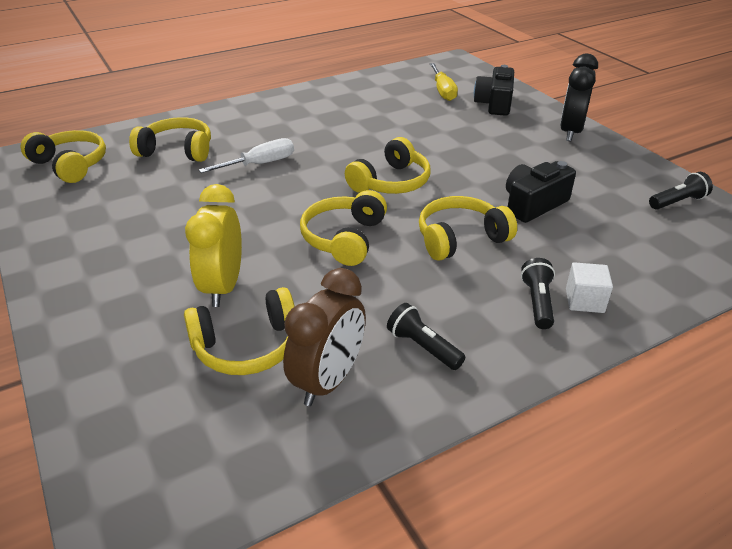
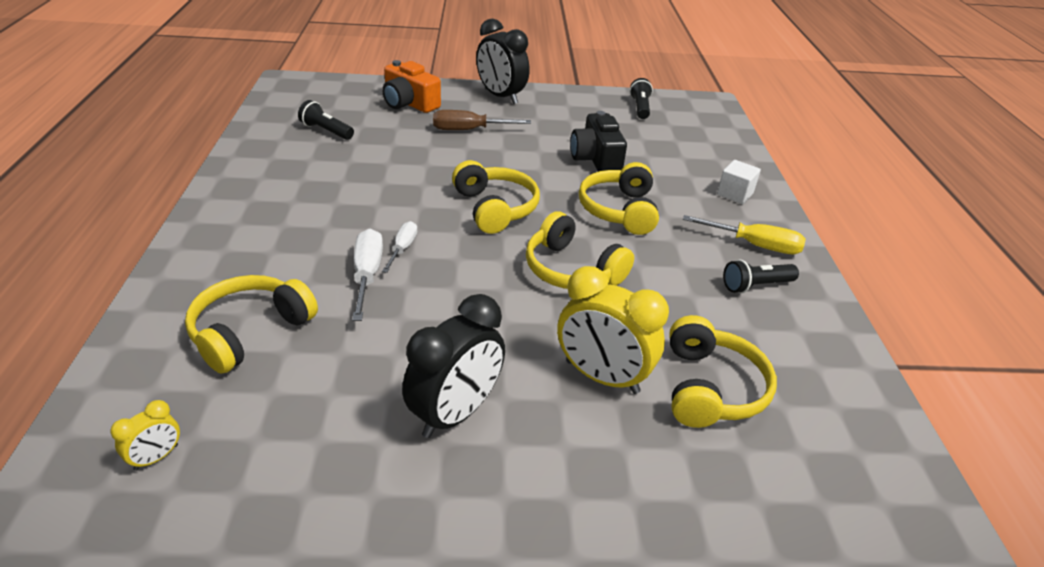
camera: 65 degrees left, 0 degrees up
(70, 165) = (156, 457): yellow headphones -> yellow clock
(149, 238) = (455, 413): none -> black clock
(300, 165) = (402, 249): none -> white screwdriver
(328, 381) = (779, 352): brown clock -> none
(443, 91) = (347, 114): yellow screwdriver -> yellow screwdriver (754, 245)
(491, 137) = (469, 130): none -> brown screwdriver
(494, 104) = (409, 103): black camera -> orange camera
(537, 302) = (726, 213): black flashlight -> black flashlight (326, 131)

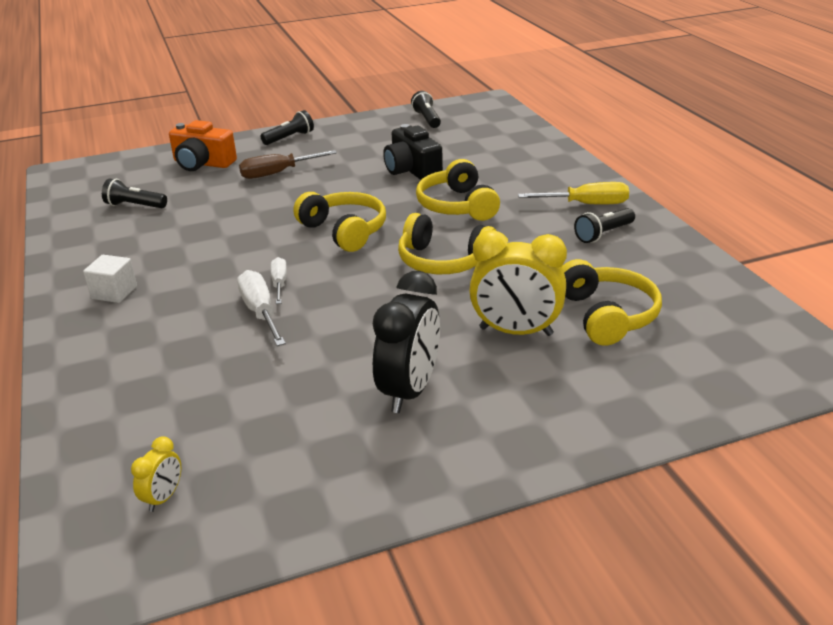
camera: 15 degrees left, 5 degrees down
(250, 332) = (181, 384): yellow headphones -> none
(500, 96) = (289, 138): black clock -> black flashlight
(734, 194) = (549, 169): white cube -> white cube (114, 292)

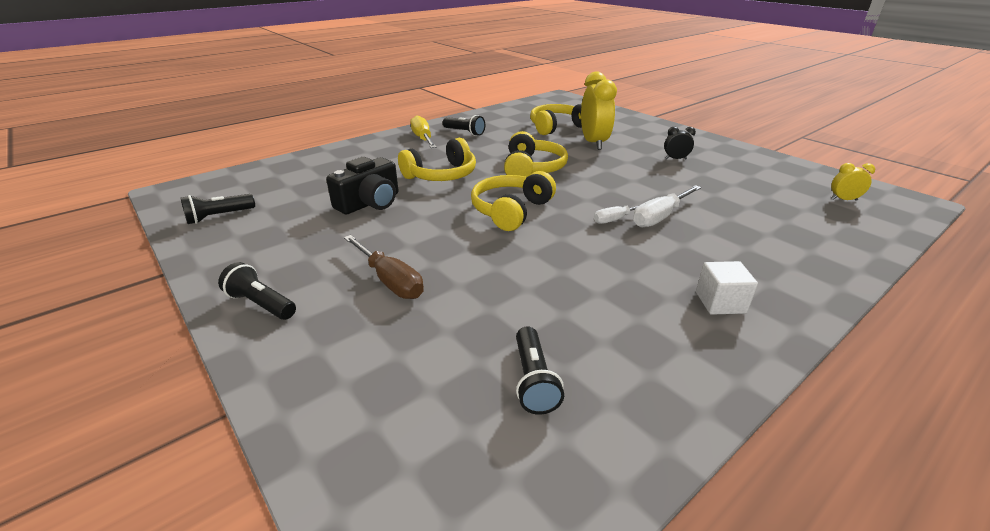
camera: 110 degrees left, 0 degrees up
(202, 163) = (362, 365): orange camera -> none
(409, 391) = (675, 159): black clock -> black clock, size x0.47

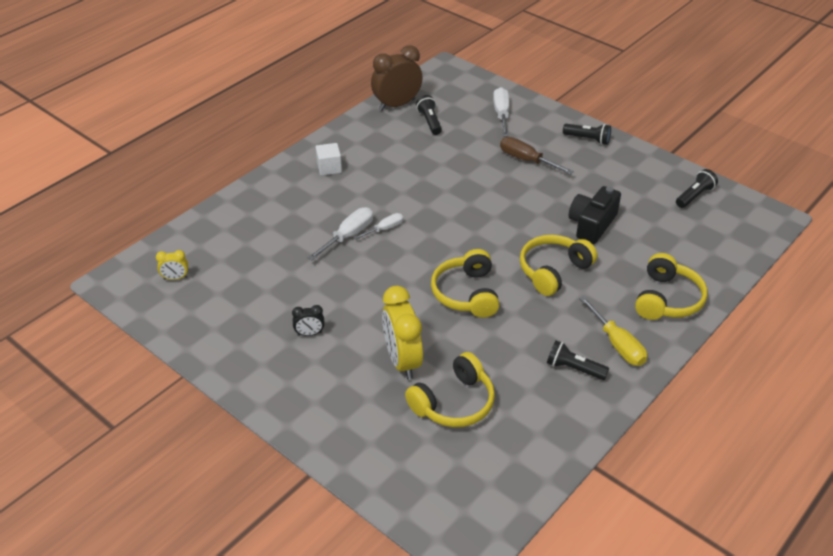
camera: 170 degrees right, 10 degrees up
(372, 380) = (501, 114): none -> white screwdriver
(511, 211) = (470, 229): yellow headphones -> yellow headphones (667, 299)
(608, 447) = (397, 105): none -> brown clock

